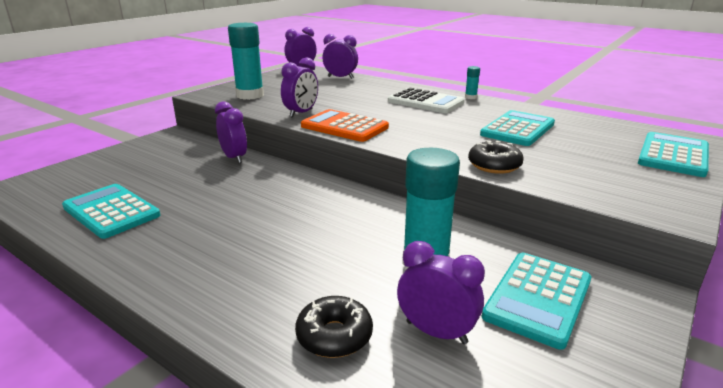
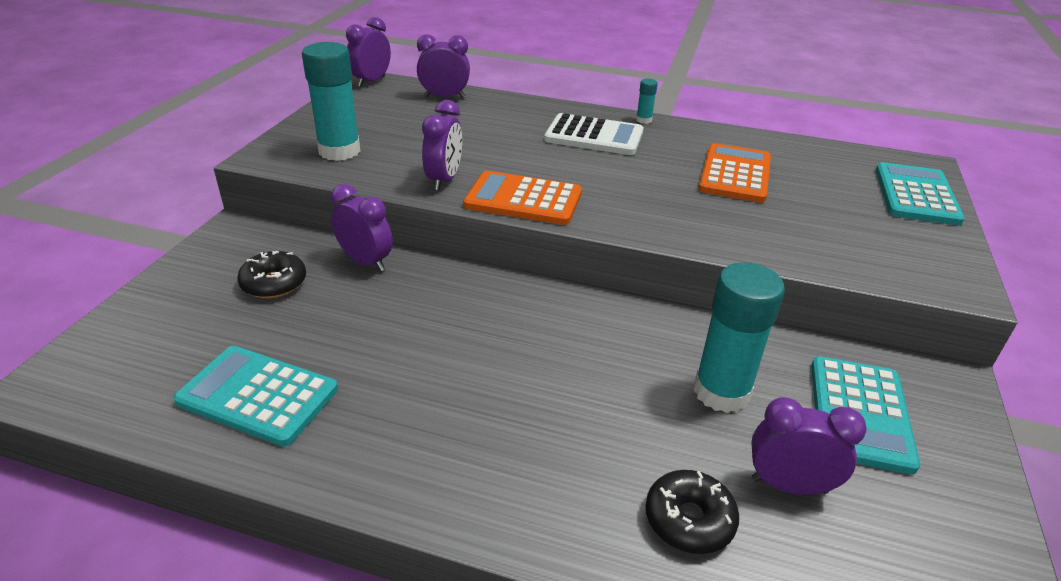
camera: 20 degrees left, 10 degrees up
(494, 165) = (748, 242): black donut -> black donut (274, 283)
(518, 129) = (735, 174): turquoise calculator -> orange calculator

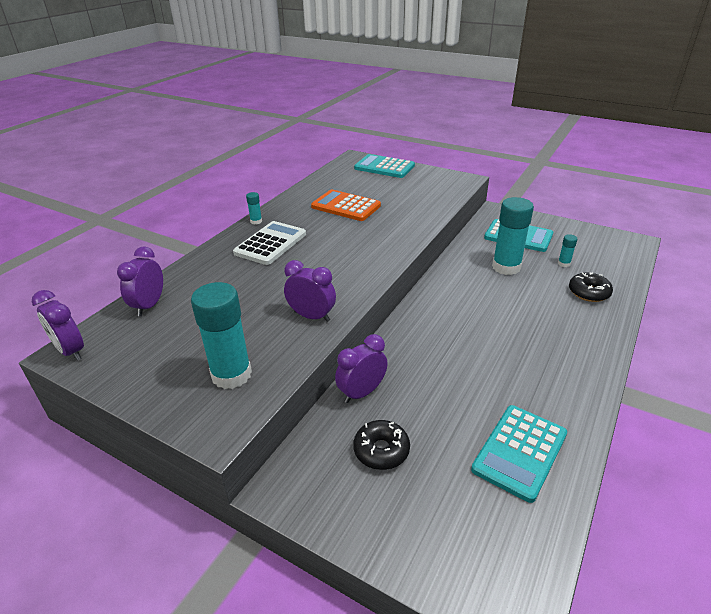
camera: 75 degrees left, 0 degrees up
(523, 199) = (353, 283): orange calculator -> none
(789, 485) = (564, 264): purple clock -> turquoise glue stick

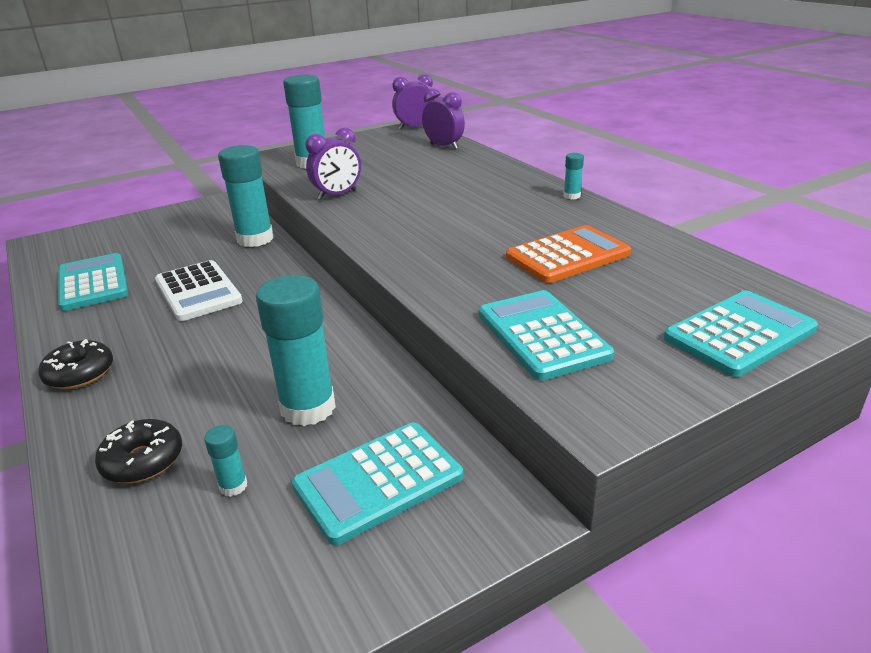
camera: 120 degrees right, 5 degrees down
(270, 244) = (502, 196): white calculator -> white calculator (198, 291)
(362, 392) = (255, 239): purple clock -> turquoise glue stick
(381, 450) = (194, 233): black donut -> black donut (80, 374)
(426, 197) = (542, 335): none -> turquoise calculator

